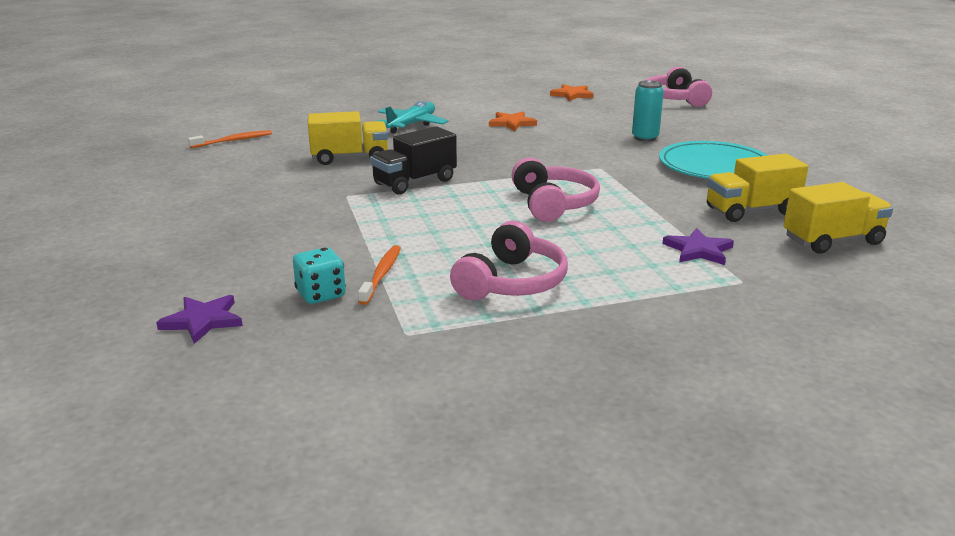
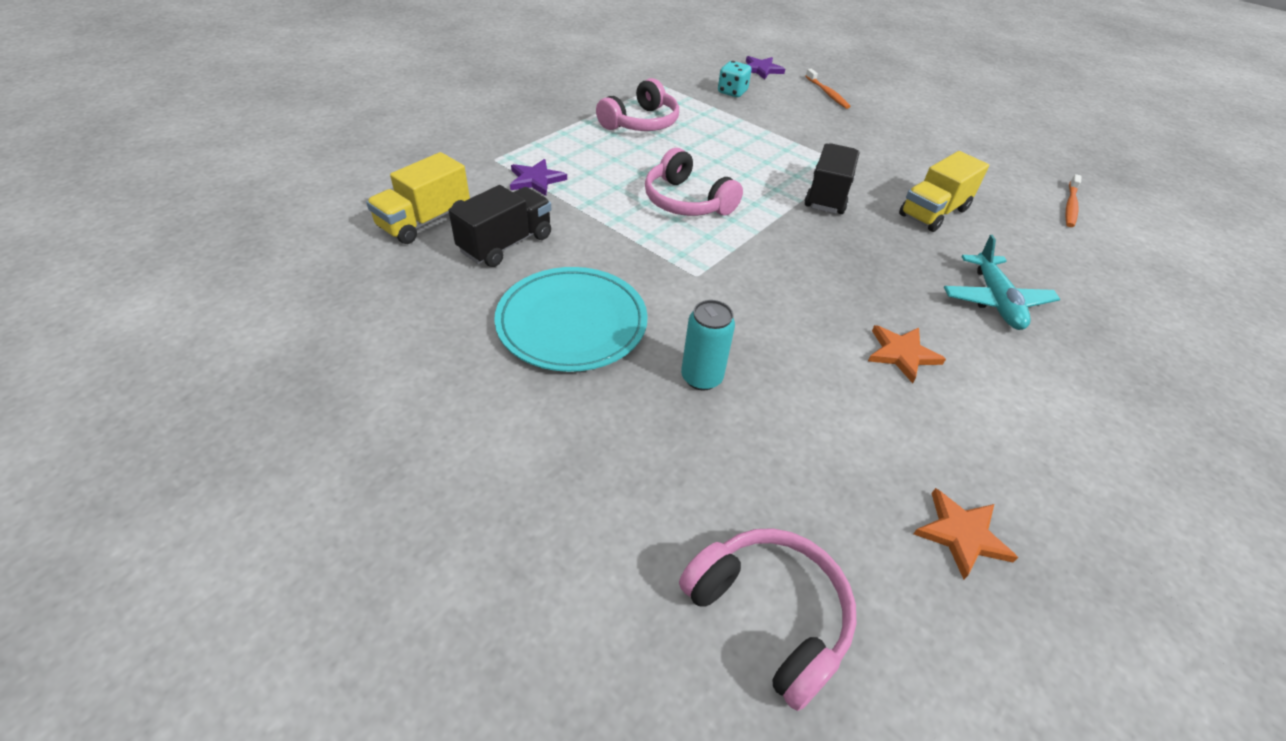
camera: 145 degrees right, 20 degrees up
(381, 275) = (720, 110): orange toothbrush -> orange toothbrush (827, 93)
(512, 282) = (641, 123): pink headphones -> pink headphones turned 135 degrees counterclockwise
(751, 211) = (506, 244): yellow truck -> black truck

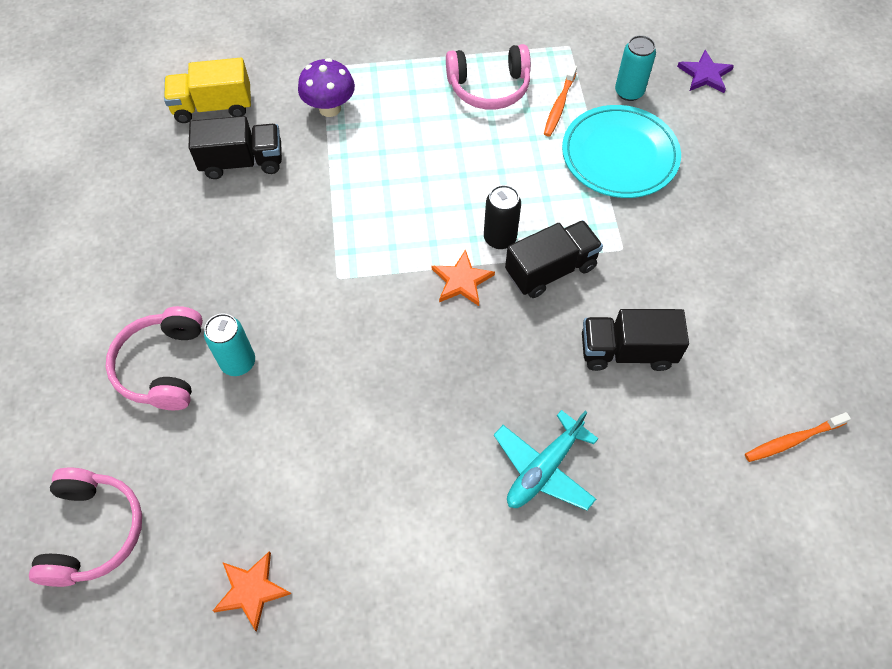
camera: 45 degrees right, 15 degrees up
(536, 180) = (330, 108): purple star -> purple mushroom
(572, 323) = (210, 261): turquoise plate -> turquoise plate (619, 155)
(686, 201) = (418, 201): pink headphones -> pink headphones (163, 366)
(732, 92) = (629, 92): turquoise dice -> turquoise can
(771, 195) = (500, 238): none -> black can
(827, 93) = (735, 145): orange toothbrush -> orange toothbrush (559, 105)
(902, 354) = (396, 451): orange star -> orange star (462, 281)
(933, 212) = (626, 351): yellow truck -> black truck

